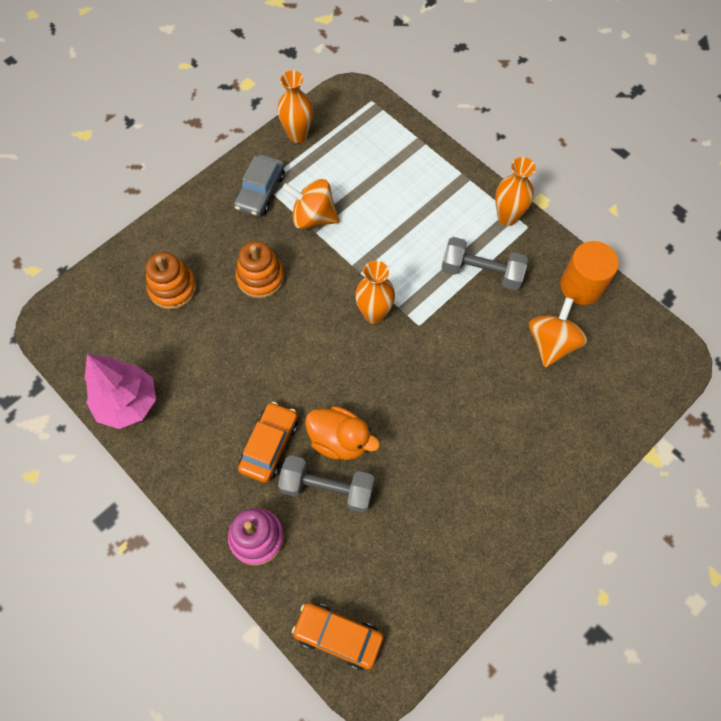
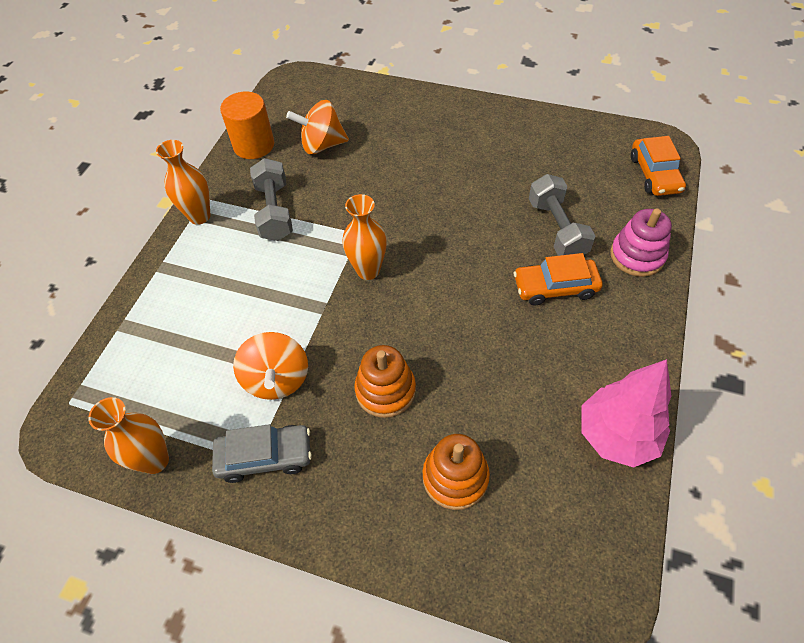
camera: 115 degrees left, 10 degrees down
(340, 440) = (509, 240): orange duck -> none

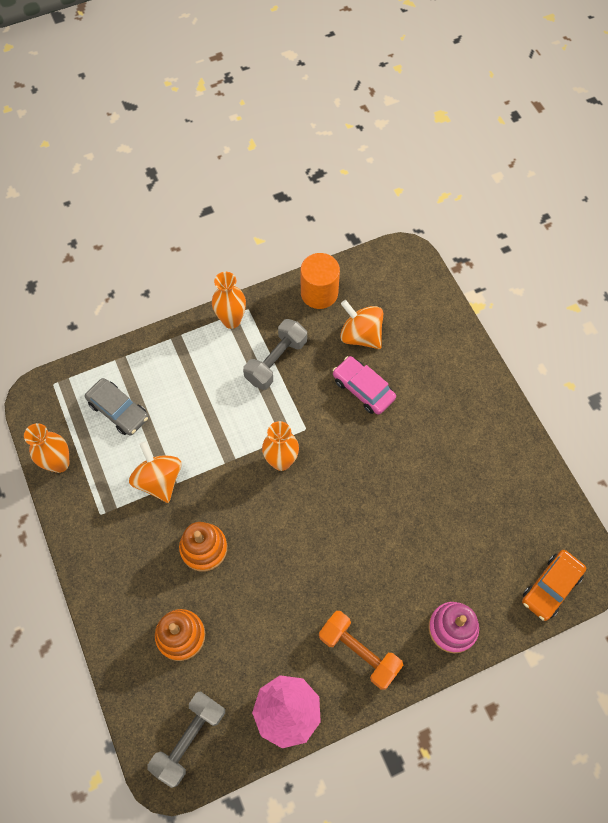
camera: 45 degrees right, 10 degrees up
(265, 457) = (108, 519): grey car -> grey car (118, 410)
(277, 379) = (159, 480): orange spinning top -> orange spinning top turned 120 degrees clockwise
(368, 174) = (363, 389): none -> pink car
(555, 287) = (373, 591): orange car -> none
(557, 229) = (427, 555): grey dumbbell -> grey dumbbell (189, 739)
(603, 336) = (359, 652): none -> orange dumbbell

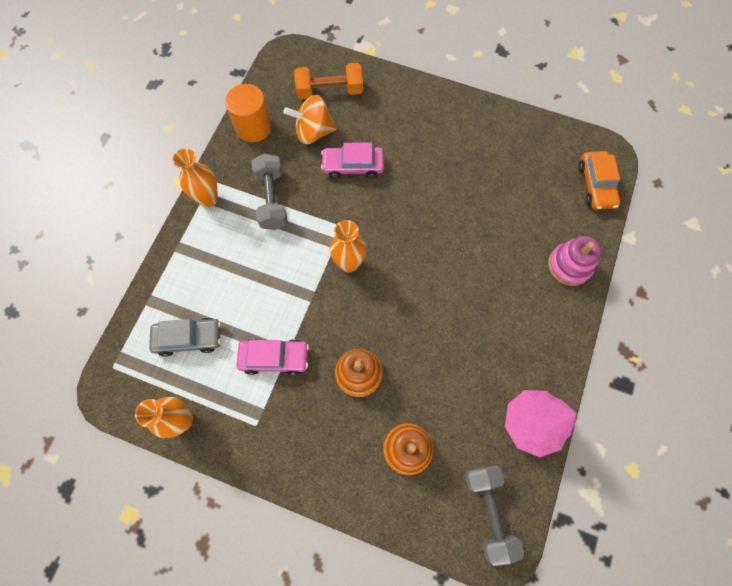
camera: 45 degrees left, 5 degrees up
(159, 480) = (274, 358): orange spinning top -> pink car
(359, 652) = (532, 337): orange dumbbell -> orange dumbbell (329, 91)

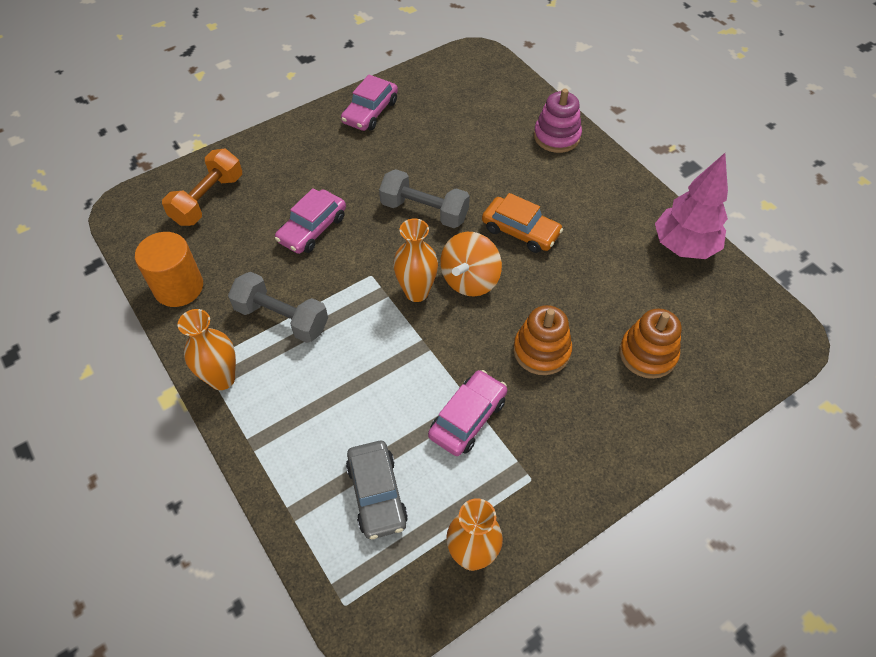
camera: 55 degrees left, 15 degrees down
(189, 338) = (376, 494): grey car -> grey car turned 135 degrees clockwise
(313, 132) = (240, 239): orange spinning top -> orange spinning top (470, 280)
(484, 126) = (370, 112): none -> pink car
(489, 511) = (747, 324): grey dumbbell -> grey dumbbell (424, 211)
(596, 185) = (497, 77): orange car -> orange car (520, 231)

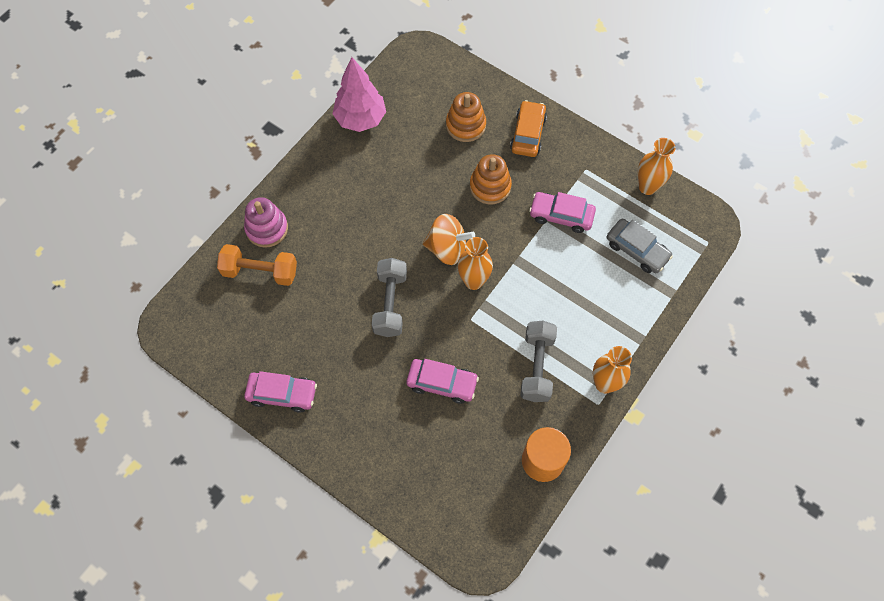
camera: 110 degrees left, 10 degrees up
(208, 199) = (443, 488): orange dumbbell -> orange dumbbell (260, 271)
(376, 494) = (637, 250): grey car -> grey car turned 75 degrees clockwise
(520, 231) = (385, 228): orange car -> orange car (528, 134)

